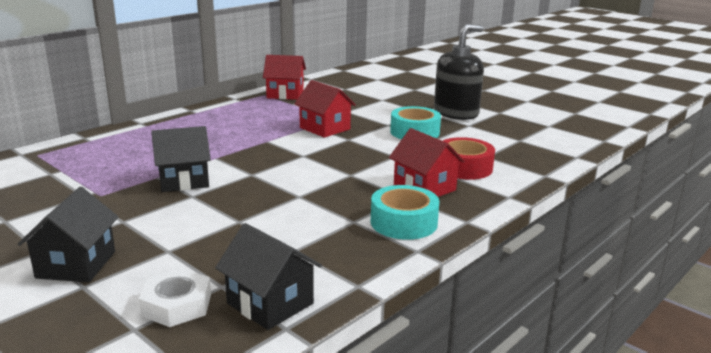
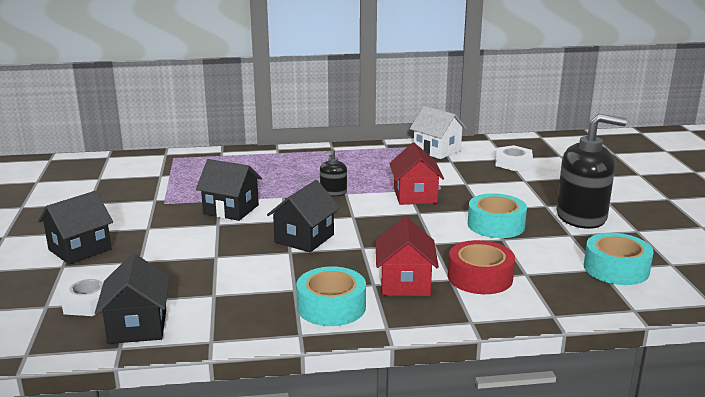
camera: 40 degrees right, 0 degrees up
(255, 143) = (333, 192): none -> black soap dispenser
(285, 94) = (437, 150): red house -> white house
(293, 183) = (304, 238): none -> black house
(355, 90) = (513, 163): none -> white nut
(527, 137) = (616, 269): none -> turquoise tape

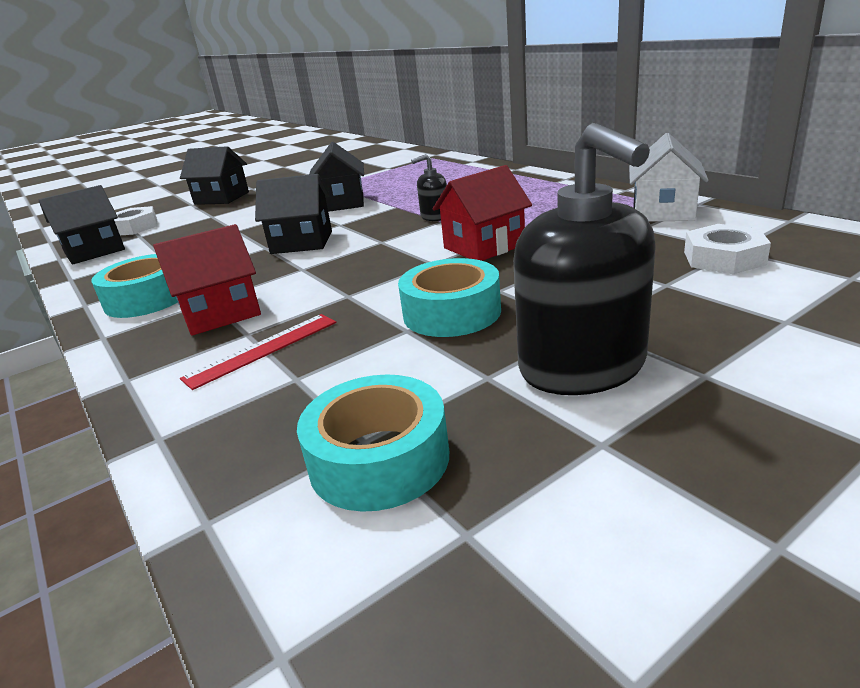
camera: 65 degrees right, 5 degrees up
(480, 277) = (262, 349): red tape -> red ruler

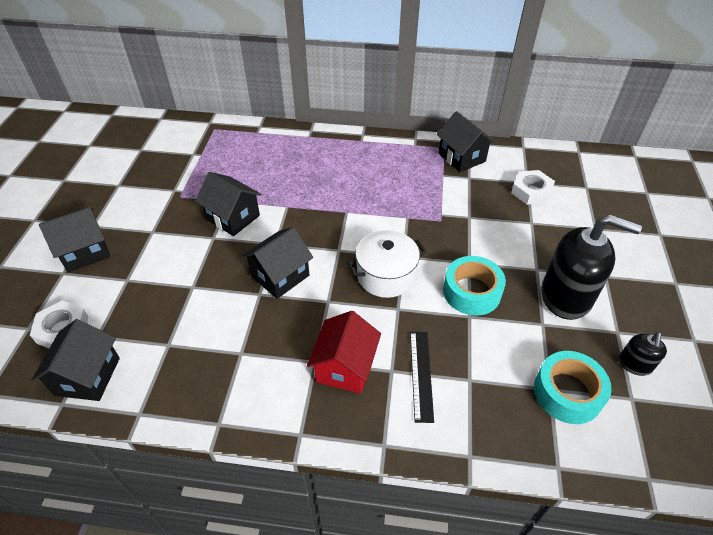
camera: 50 degrees left, 20 degrees up
(147, 298) = (263, 388): turquoise tape -> none
(262, 349) = (421, 375): red ruler -> black ruler
(386, 270) = (386, 276): none -> white pot
(434, 217) = (335, 208): black soap dispenser -> black soap dispenser (635, 364)
(484, 246) = (410, 228): red house -> none
(663, 212) = (462, 157): white house -> black house

